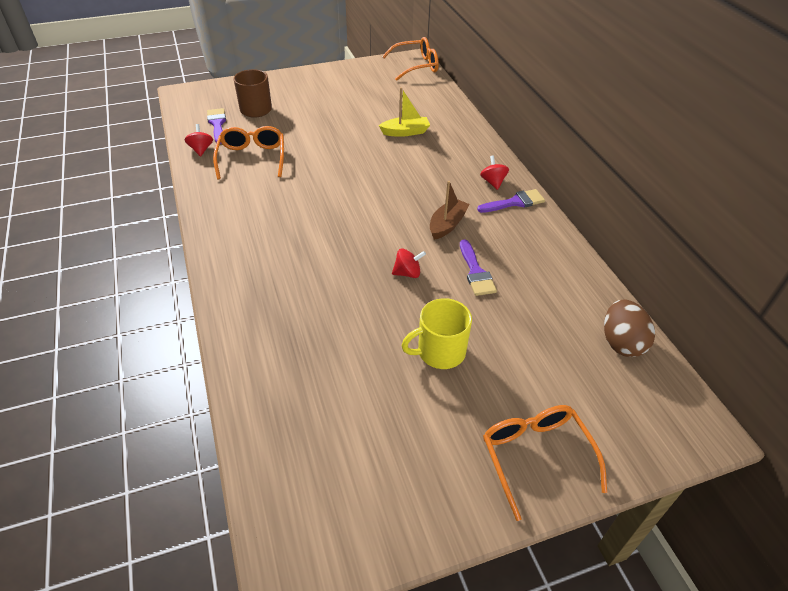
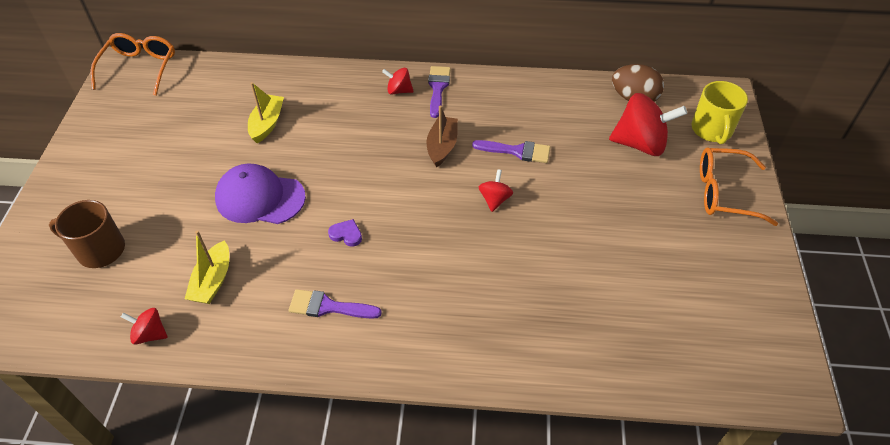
camera: 65 degrees left, 5 degrees up
(217, 124) = (101, 302): purple brush -> purple brush (328, 307)
(252, 158) = (213, 281): orange glasses -> yellow boat
(322, 202) = (346, 234): none -> purple heart
(333, 153) = (260, 198): none -> purple cap
(440, 351) = (602, 211): yellow mug -> yellow mug (712, 130)
(447, 224) = (442, 146): brown boat -> brown boat turned 45 degrees clockwise
(555, 363) = (640, 144): none -> red spinning top

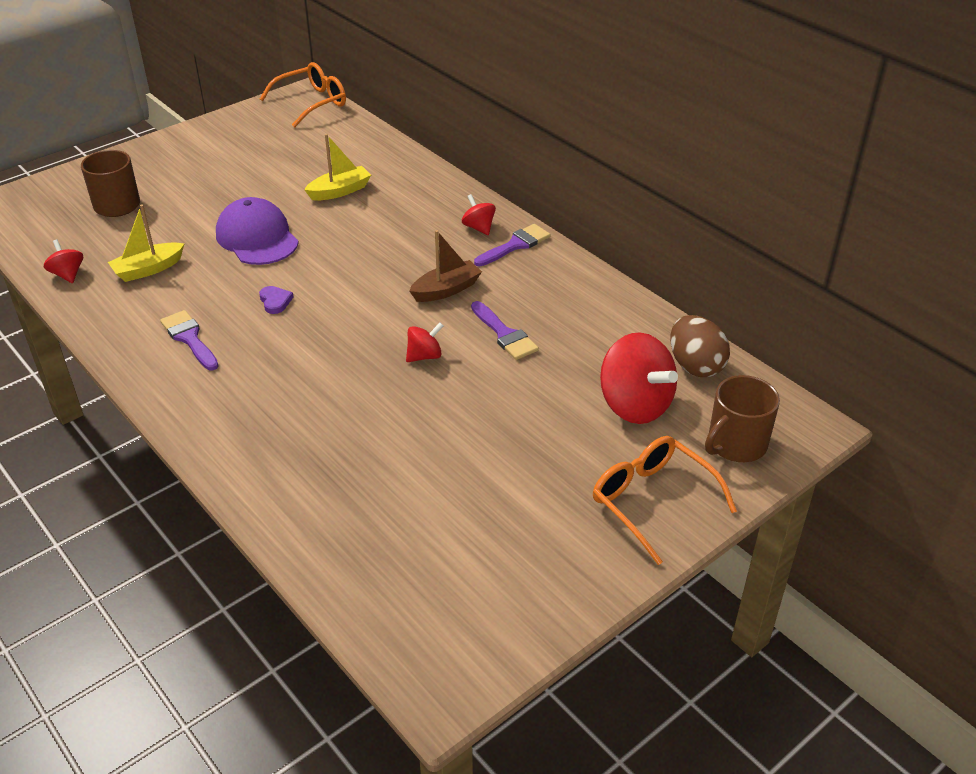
camera: 45 degrees right, 10 degrees down
(712, 130) = (736, 444): yellow mug -> brown mug

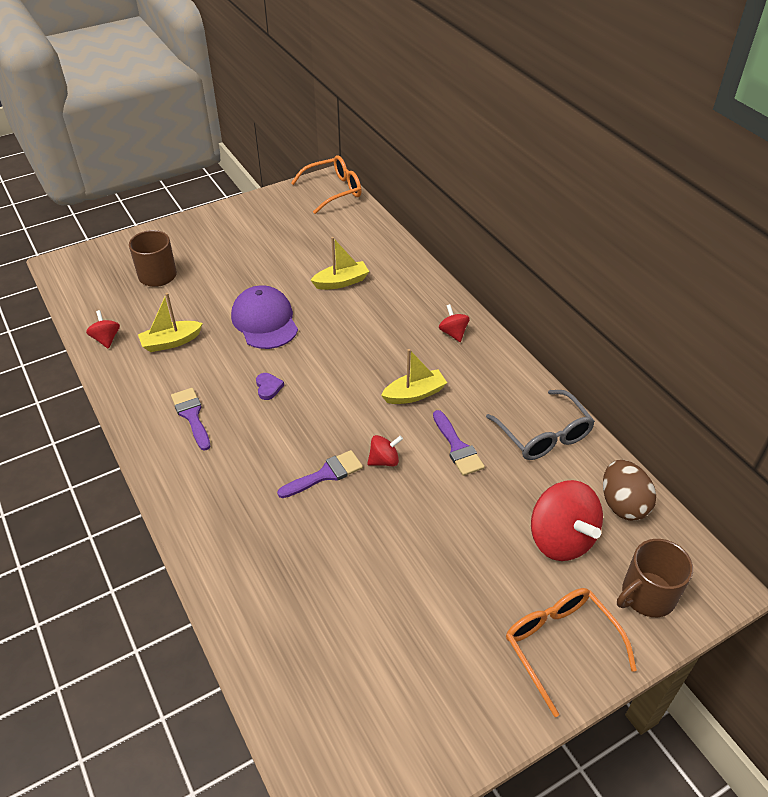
camera: 10 degrees right, 5 degrees up
(446, 290) = (414, 394): brown boat -> yellow boat
(515, 245) = (482, 355): purple brush -> purple brush (325, 474)
(597, 312) = (543, 434): none -> grey glasses

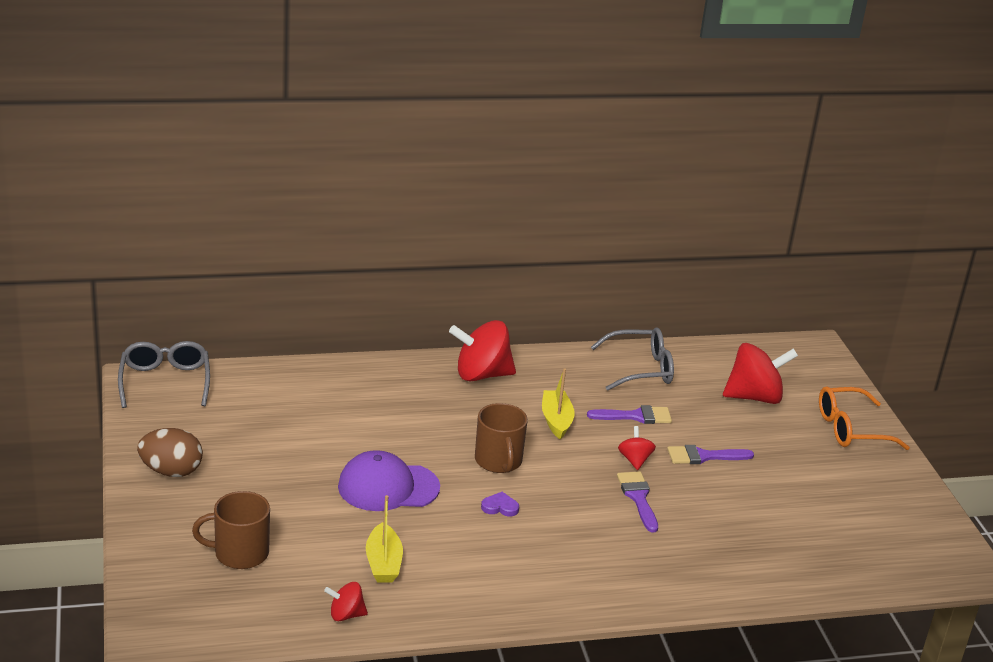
camera: 75 degrees left, 15 degrees down
(191, 415) = (517, 568): purple brush -> purple brush (703, 456)
(333, 191) = (165, 382): orange glasses -> grey glasses
(341, 282) = (353, 420): yellow boat -> none
(453, 333) = (481, 374): red spinning top -> red spinning top, size x1.99
(623, 504) = (730, 358): brown egg -> brown egg (171, 471)
(647, 595) = (817, 378): brown mug -> brown mug (498, 461)

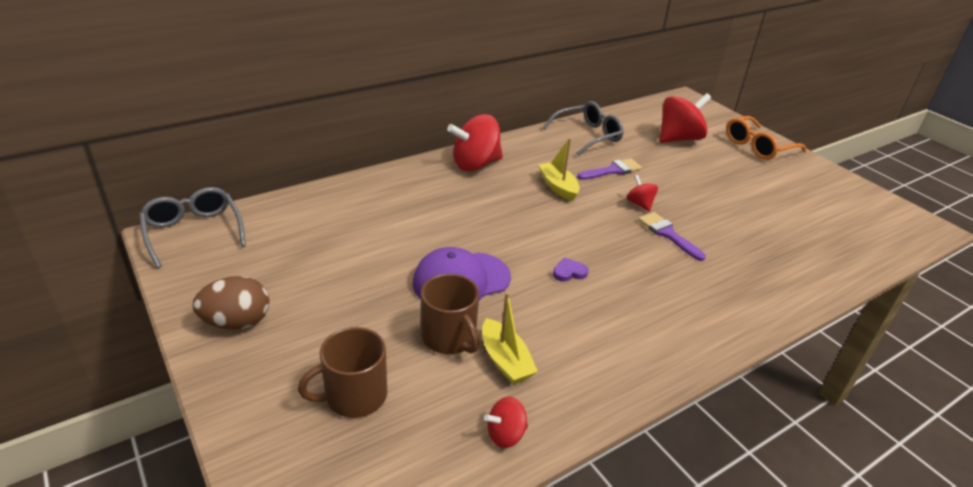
camera: 20 degrees left, 5 degrees up
(498, 461) = (538, 231): brown mug -> brown mug (449, 337)
(703, 456) = (684, 189): purple brush -> none

